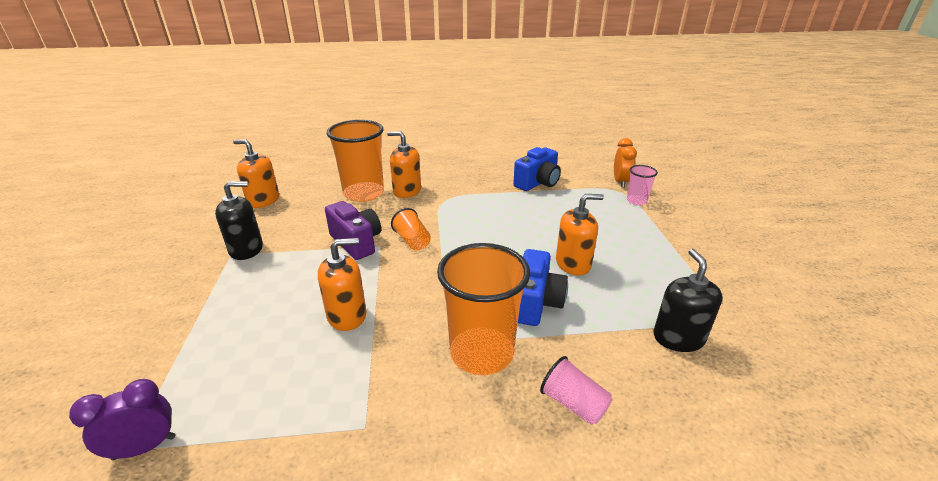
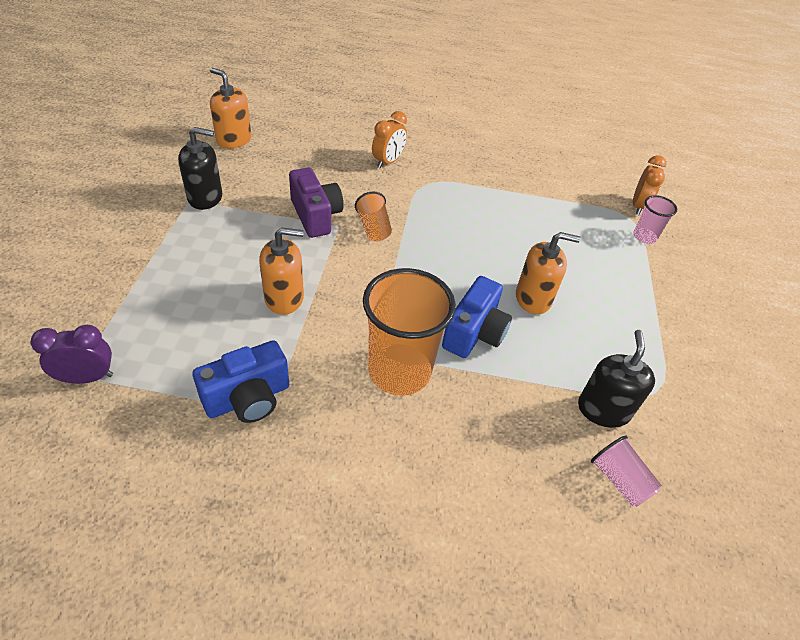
camera: 10 degrees right, 15 degrees up
(364, 193) = (340, 154): orange cup -> none
(407, 191) = (388, 162): orange soap dispenser -> orange clock
(538, 183) = (539, 185): blue camera -> blue camera (248, 398)
(573, 404) = (466, 445): pink cup -> pink cup (619, 480)

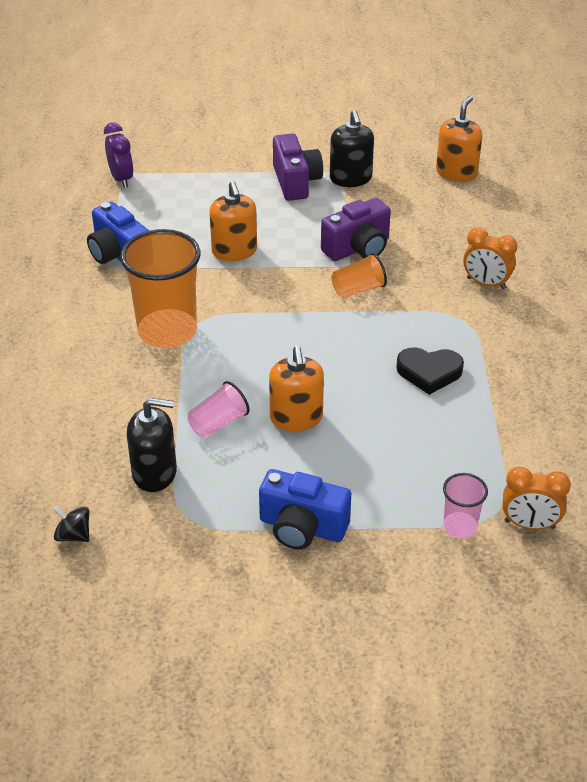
camera: 85 degrees right, 5 degrees down
(188, 233) = (296, 182): none -> purple camera
(474, 333) = (229, 375): blue camera -> blue camera (302, 527)
(486, 214) = (429, 372): none -> black heart
(619, 480) = (76, 482): pink cup -> pink cup (218, 423)
(691, 488) = (73, 535): none -> black spinning top

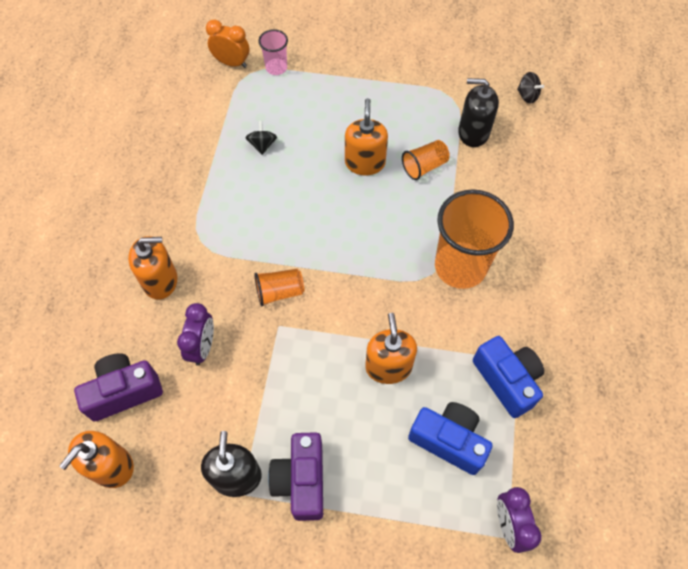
camera: 170 degrees left, 20 degrees up
(218, 423) = (424, 166): pink cup -> orange cup
(302, 527) = (377, 81): blue camera -> blue camera (448, 440)
(358, 248) = (263, 350): purple camera -> purple camera (124, 392)
(417, 244) = (203, 347): none -> purple clock
(429, 372) = (250, 189): black heart -> none
(435, 421) = (262, 145): none -> black spinning top
(486, 283) = (160, 280): orange clock -> orange soap dispenser

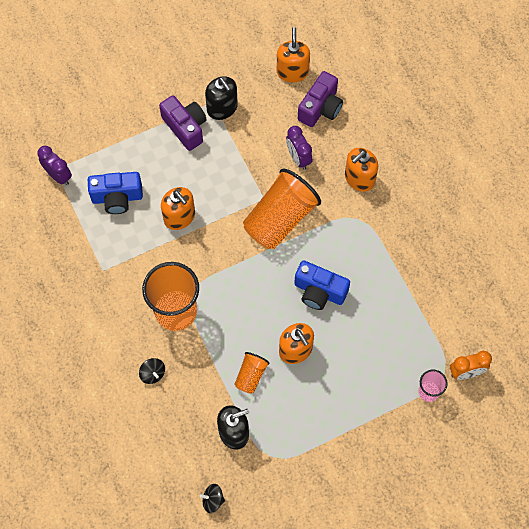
camera: 145 degrees right, 5 degrees up
(262, 145) = (380, 315): black spinning top -> black spinning top (153, 374)
(280, 292) = (280, 219): orange cup -> orange cup, size x2.04
(506, 380) = (102, 254): blue camera -> blue camera (319, 292)

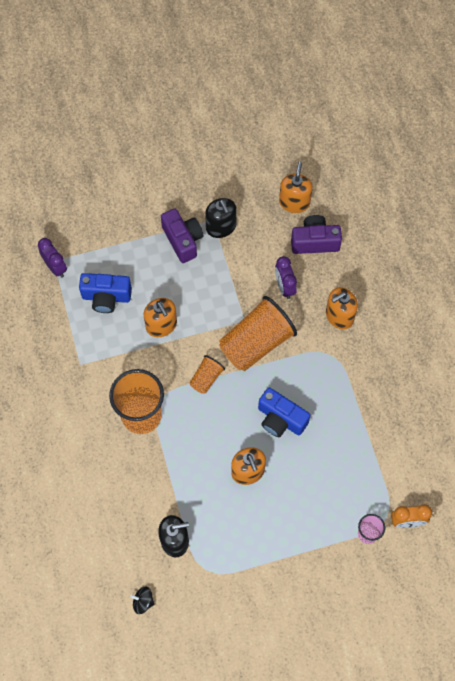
camera: 10 degrees right, 0 degrees up
(153, 374) = (109, 471): black spinning top -> none
(250, 376) = (200, 489): orange cup -> orange cup (206, 378)
(320, 108) = (314, 242): purple camera -> purple camera turned 135 degrees counterclockwise

